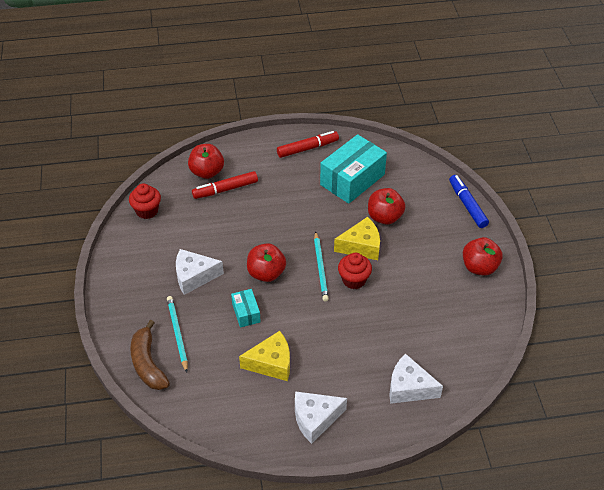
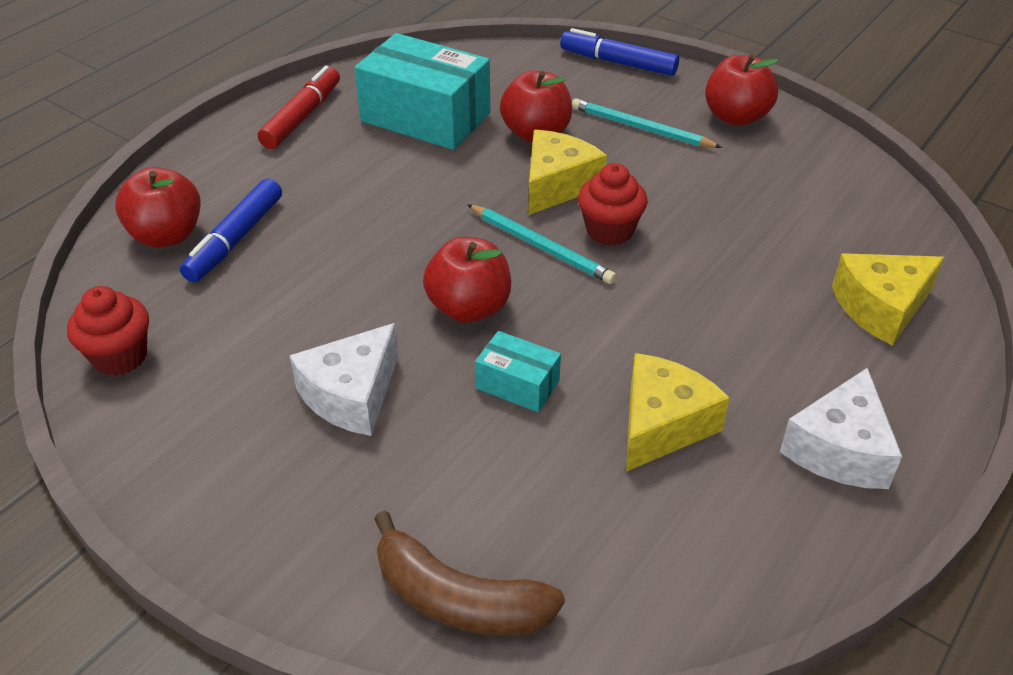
camera: 45 degrees left, 5 degrees down
(177, 334) = (445, 505): turquoise pencil -> turquoise pencil (641, 128)
(225, 189) = (235, 239): red marker -> blue marker
(352, 179) = (425, 117): turquoise box -> turquoise box turned 60 degrees counterclockwise
(409, 388) = (881, 308): white cheese -> yellow cheese

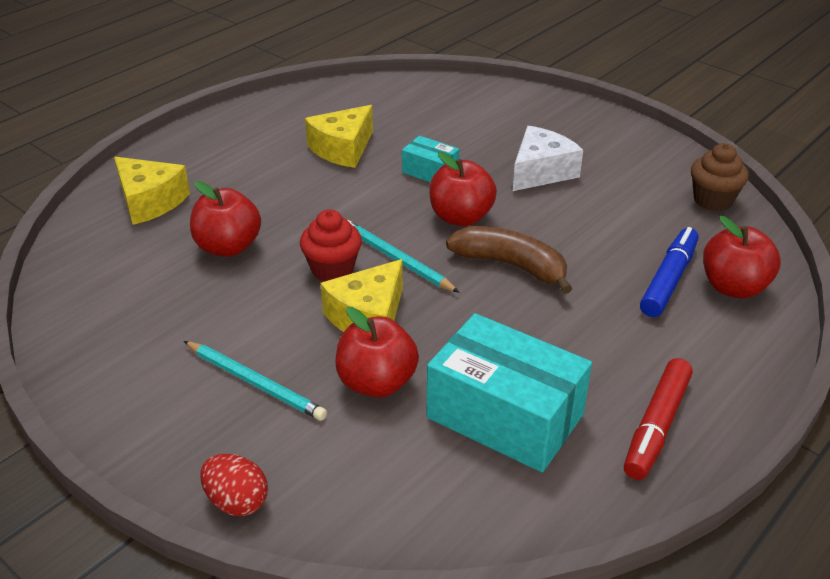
camera: 175 degrees left, 5 degrees down
(120, 357) = (713, 200): red cupcake -> brown cupcake
(458, 599) = (471, 94): brown banana -> brown banana (511, 265)
(618, 63) = (237, 501): blue marker -> red egg
(736, 117) = (137, 393): red apple -> red apple (228, 247)
(840, 449) = (242, 134): white cheese -> none
(881, 308) = (150, 201): yellow cheese -> yellow cheese turned 60 degrees clockwise

